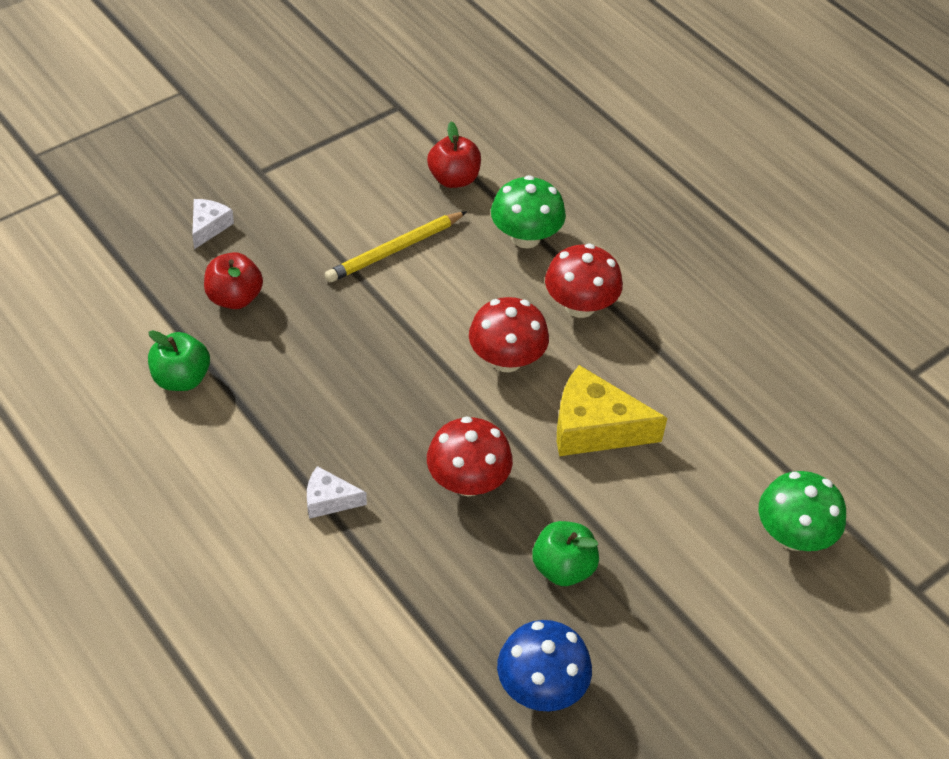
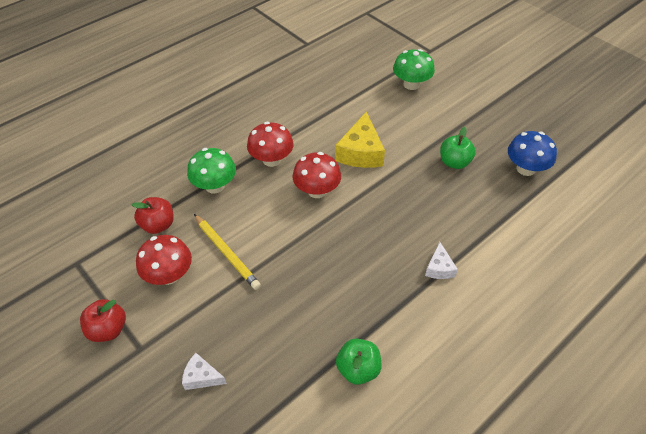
camera: 90 degrees left, 0 degrees up
(234, 298) = (277, 346): red apple -> red apple (108, 329)
(468, 482) = (409, 203): red mushroom -> red mushroom (169, 275)

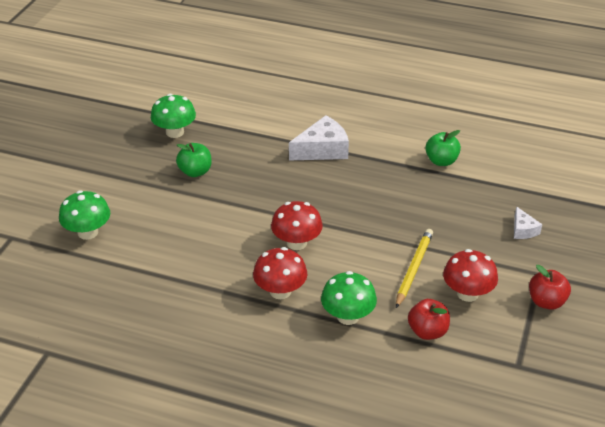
camera: 120 degrees left, 10 degrees down
(361, 152) = (223, 233): yellow cheese -> none
(439, 268) = (322, 149): white cheese -> white cheese, size x1.87
(526, 169) = (175, 132): blue mushroom -> green mushroom

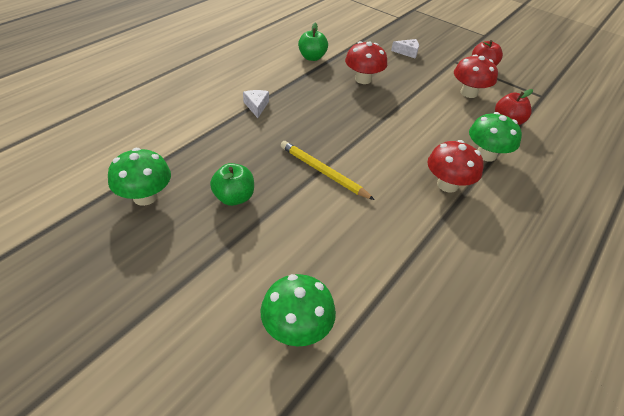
camera: 75 degrees left, 5 degrees up
(296, 243) = (383, 157): red mushroom -> red mushroom (363, 79)
(322, 149) = (256, 106): white cheese -> white cheese, size x0.53
(413, 269) = (436, 107): yellow pencil -> yellow pencil (323, 172)

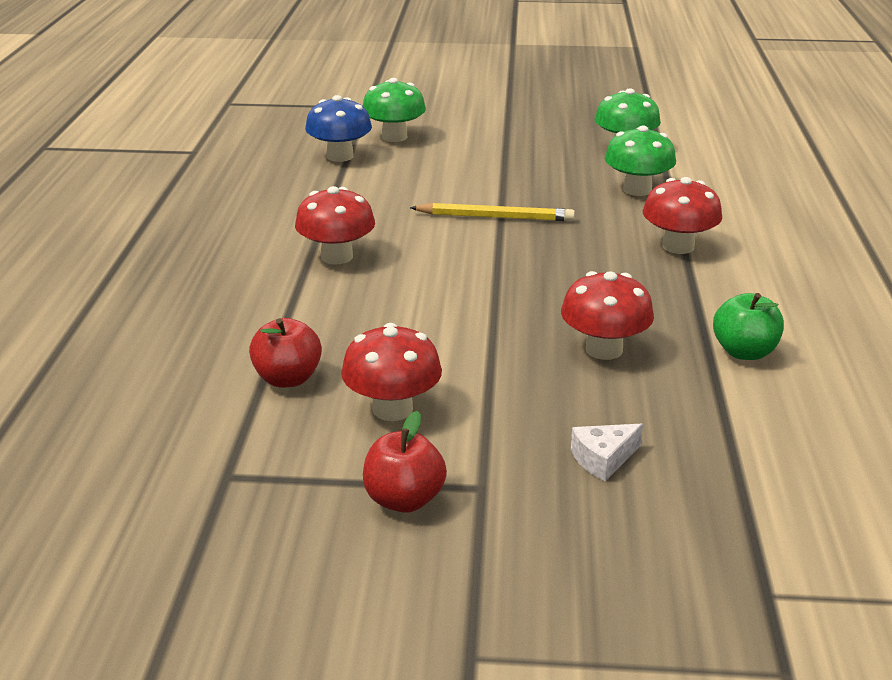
camera: 150 degrees right, 15 degrees down
(234, 198) = (551, 172): green apple -> none
(256, 106) = (678, 246): white cheese -> red mushroom
(373, 317) = (340, 156): none -> blue mushroom
(486, 155) = (302, 310): green mushroom -> green mushroom (637, 190)

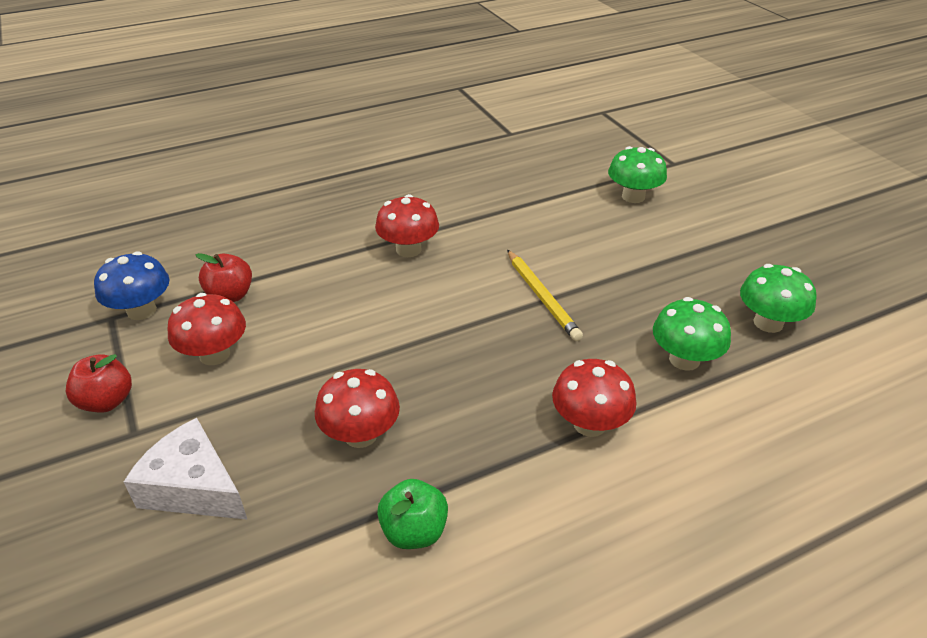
camera: 60 degrees right, 10 degrees up
(340, 156) = (569, 188): blue mushroom -> blue mushroom (141, 310)
(603, 459) = (193, 487): white cheese -> white cheese, size x1.87

